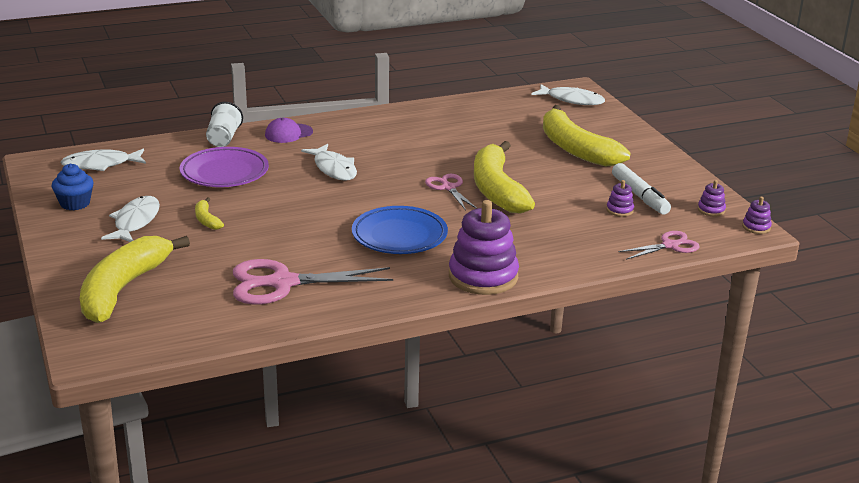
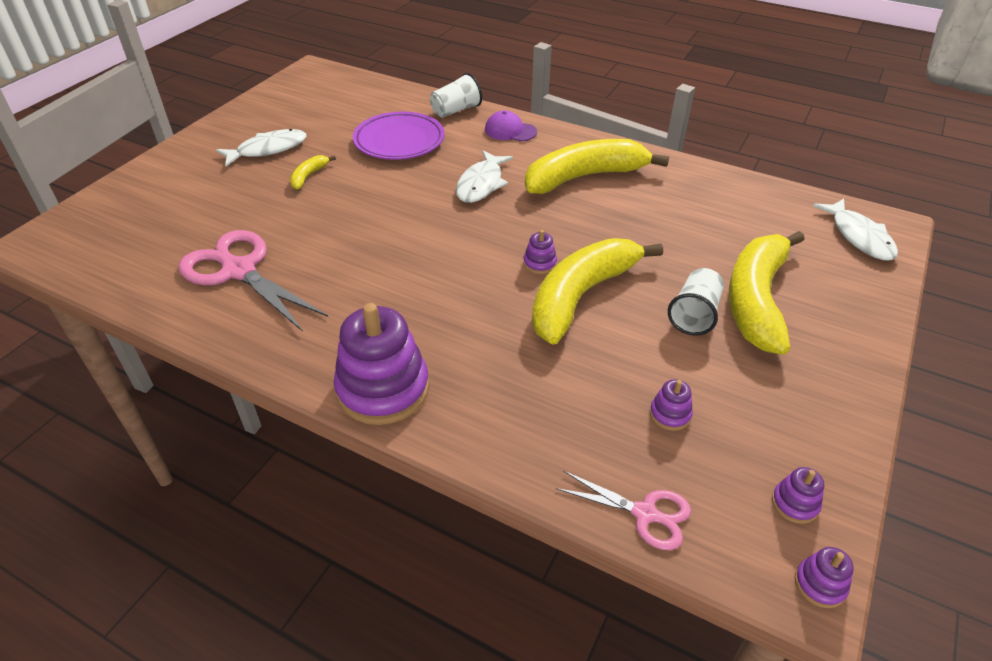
camera: 50 degrees right, 15 degrees up
(75, 203) = (267, 113): blue cupcake -> none
(100, 165) = (340, 90): white fish -> none
(123, 289) = (153, 202): yellow banana -> yellow banana (584, 177)
(399, 236) = (403, 287): blue plate -> none
(448, 187) = (539, 263): pink scissors -> purple stacking toy
(561, 169) = (694, 314): none -> white cup
(639, 196) = (729, 413): white marker -> none

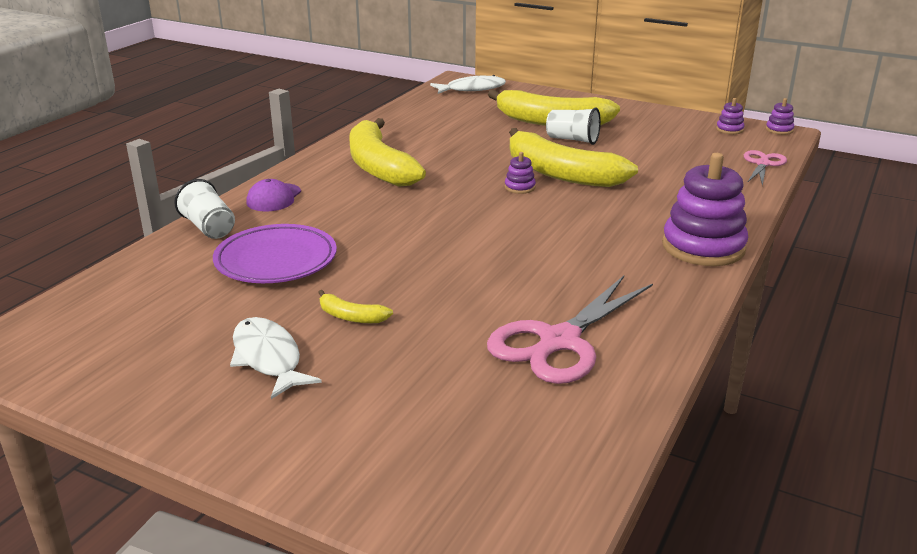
camera: 90 degrees left, 15 degrees down
(481, 184) = (385, 212): white fish -> none
(670, 414) = (677, 153): purple stacking toy -> none

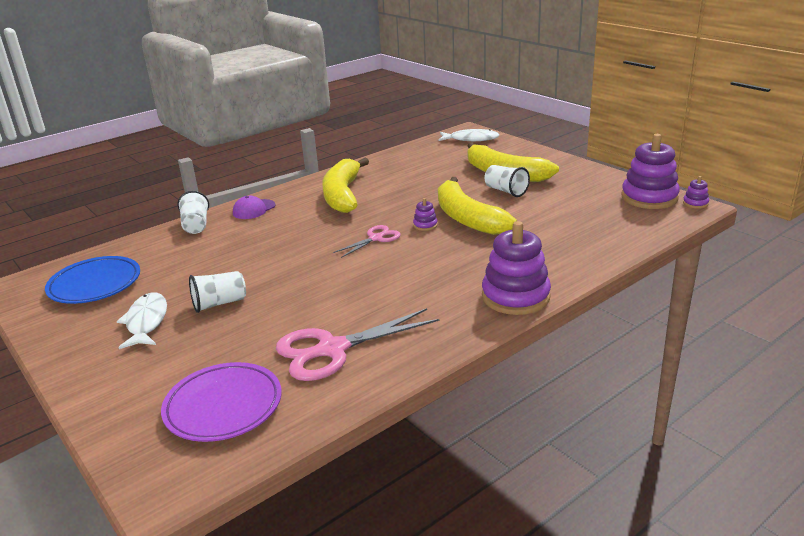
camera: 25 degrees right, 0 degrees up
(132, 326) = (95, 284): none -> blue plate
(276, 260) = (213, 255): purple plate -> purple plate (223, 406)
(351, 316) = (219, 303): yellow banana -> white cup
(729, 129) = (649, 198): purple stacking toy -> purple stacking toy, size x2.31
(763, 164) = (645, 233): pink scissors -> pink scissors (376, 238)

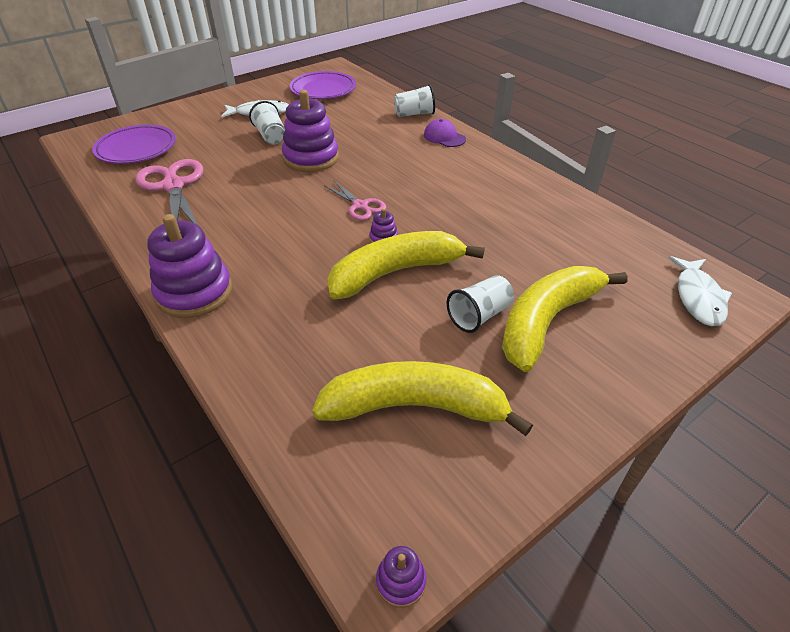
camera: 90 degrees right, 15 degrees up
(95, 284) = (323, 90): blue plate -> purple plate
(343, 195) = (475, 184): yellow banana -> yellow banana (415, 407)
(649, 198) = (437, 502): purple stacking toy -> purple stacking toy (311, 158)

